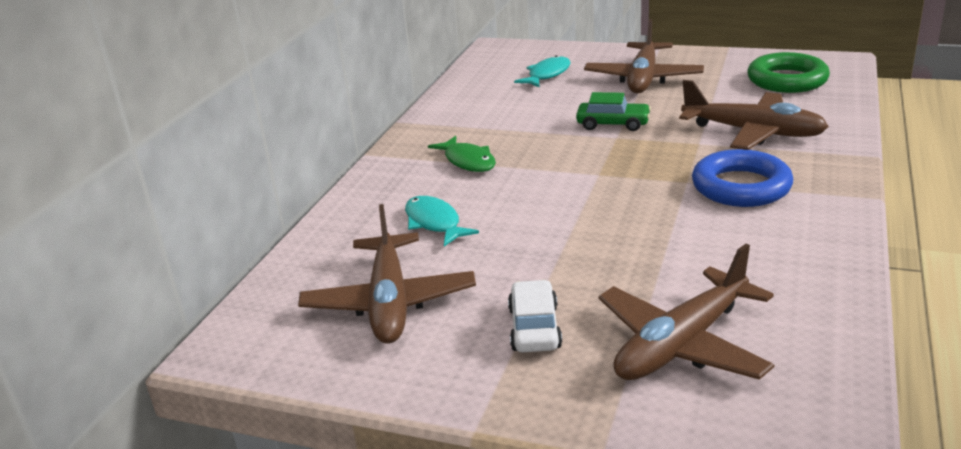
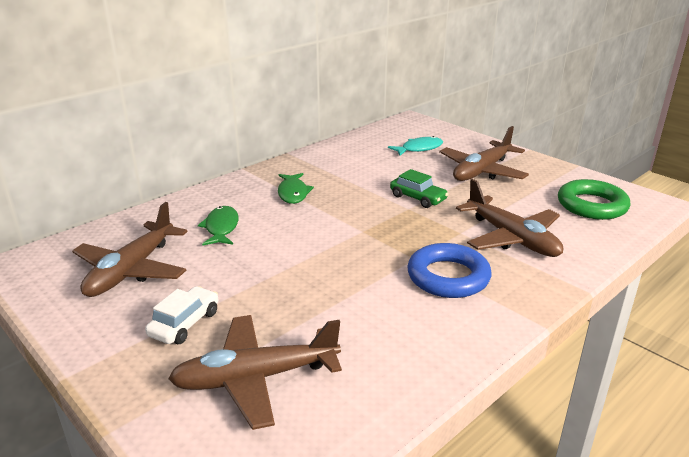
camera: 25 degrees right, 0 degrees up
(434, 223) = (221, 228): turquoise fish -> green fish

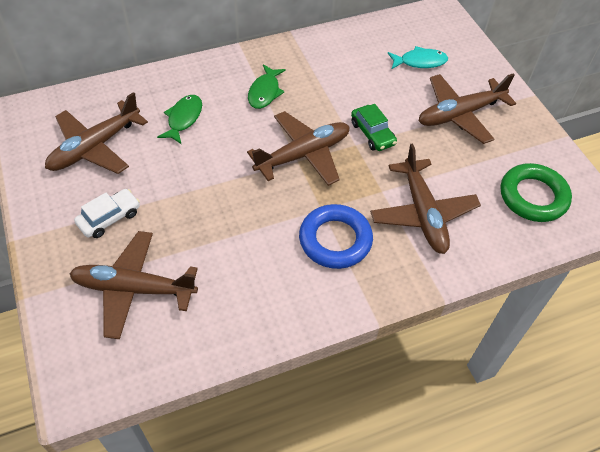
camera: 20 degrees right, 25 degrees up
(365, 225) = (303, 154): none -> brown plane

